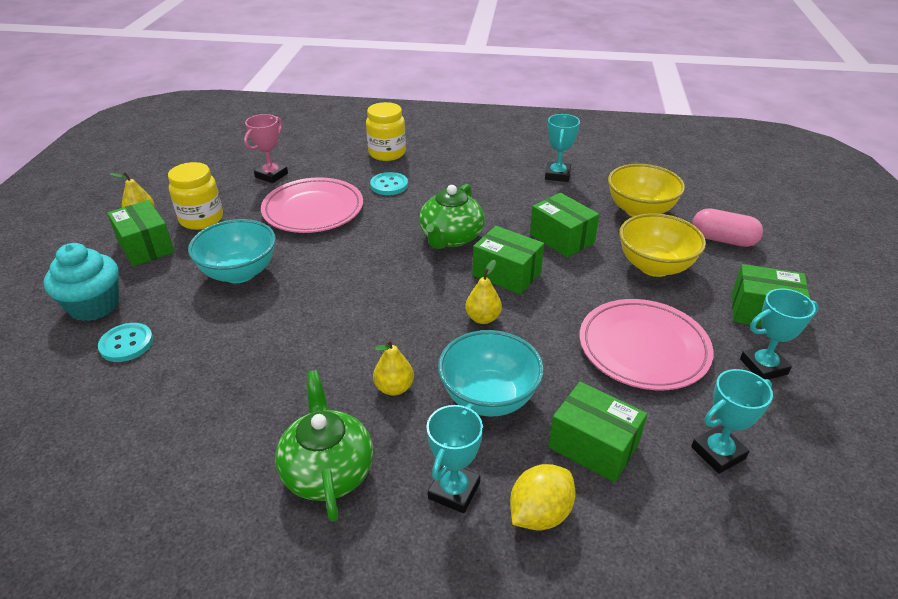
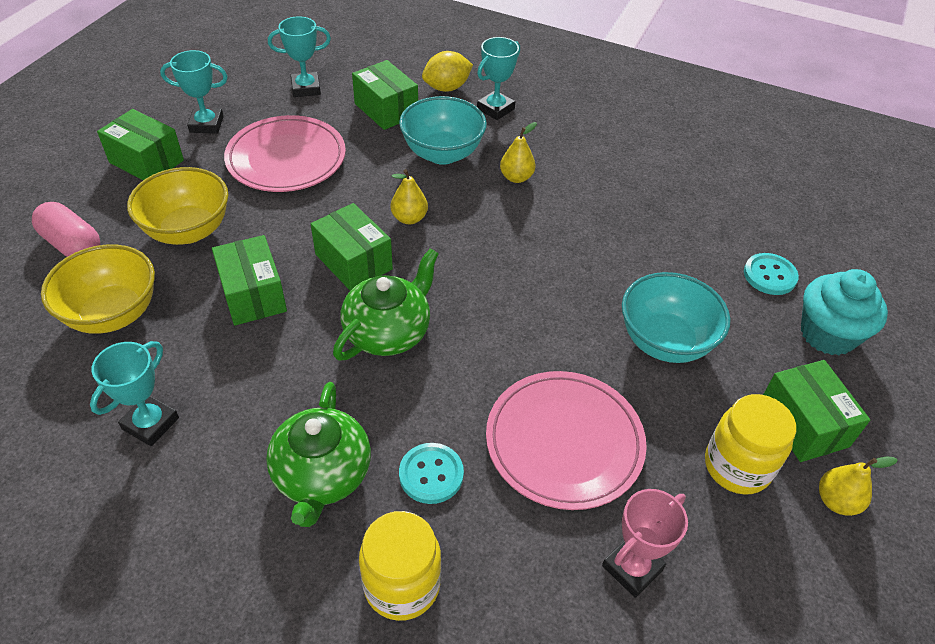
camera: 165 degrees left, 10 degrees up
(327, 470) = (579, 137): green teapot -> green teapot (322, 475)

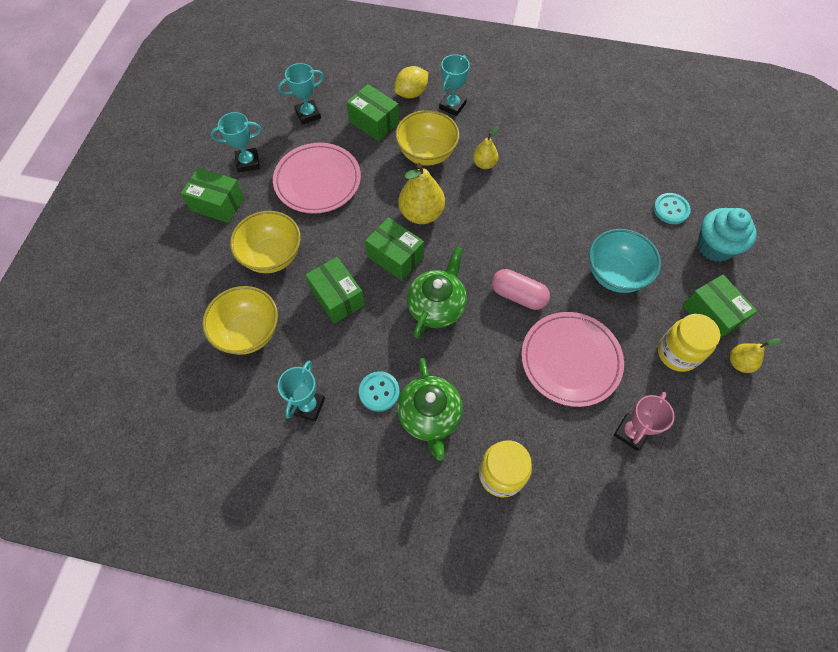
camera: 10 degrees left, 15 degrees up
(72, 244) = (195, 284): pink capsule -> pink capsule (518, 295)
(409, 218) = (421, 213): yellow pear -> yellow pear, size x1.74
(431, 474) = (496, 400): turquoise button -> turquoise button (379, 392)
(442, 153) = (427, 154): turquoise bowl -> yellow bowl

